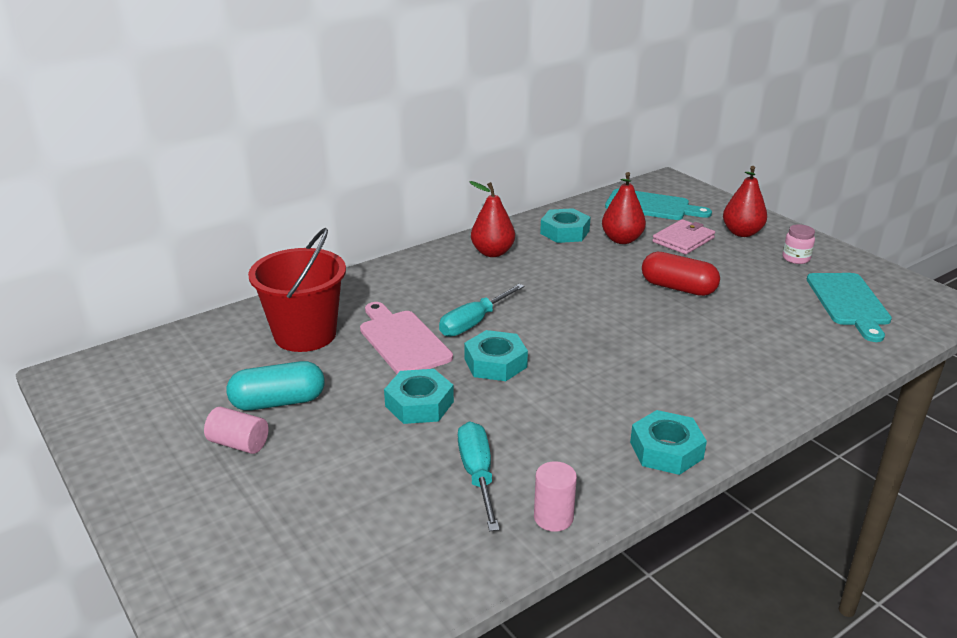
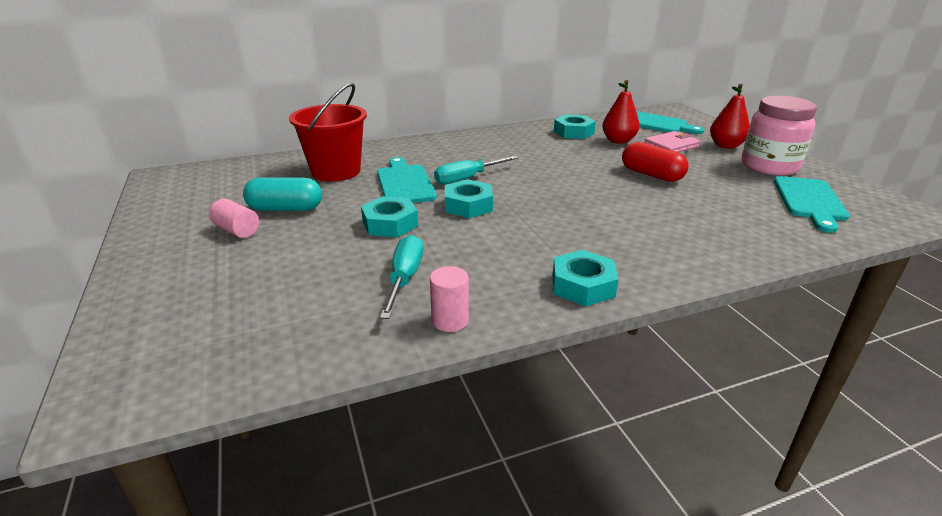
camera: 15 degrees right, 0 degrees up
(402, 340) = (404, 183): pink cutting board -> turquoise cutting board
(492, 252) = (509, 139): red pear -> none
(796, 258) = (769, 166): pink jar -> pink jar, size x2.25

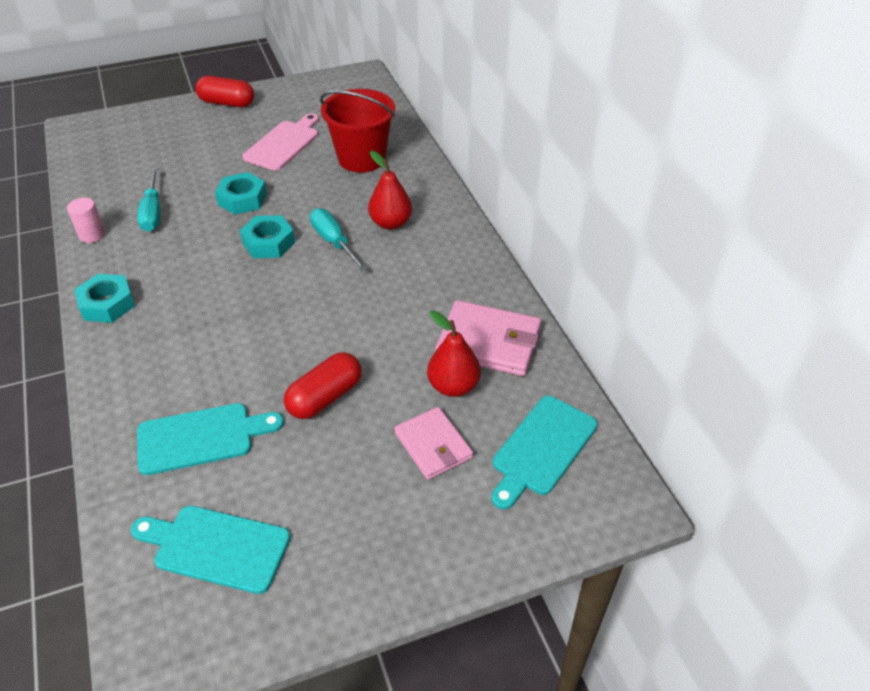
camera: 90 degrees right, 15 degrees up
(153, 252) = (227, 103): none -> red capsule
(237, 230) = (250, 129): pink cylinder -> none
(285, 209) = (283, 144): turquoise capsule -> pink cutting board
(404, 183) = (328, 201): turquoise cutting board -> turquoise cutting board (201, 437)
(404, 278) = (153, 212): turquoise screwdriver -> turquoise screwdriver turned 75 degrees clockwise
(573, 132) = (489, 342): turquoise nut -> pink wallet
(725, 146) = (432, 519): red pear -> red pear (390, 223)
(769, 166) = (340, 548): pink jar -> none

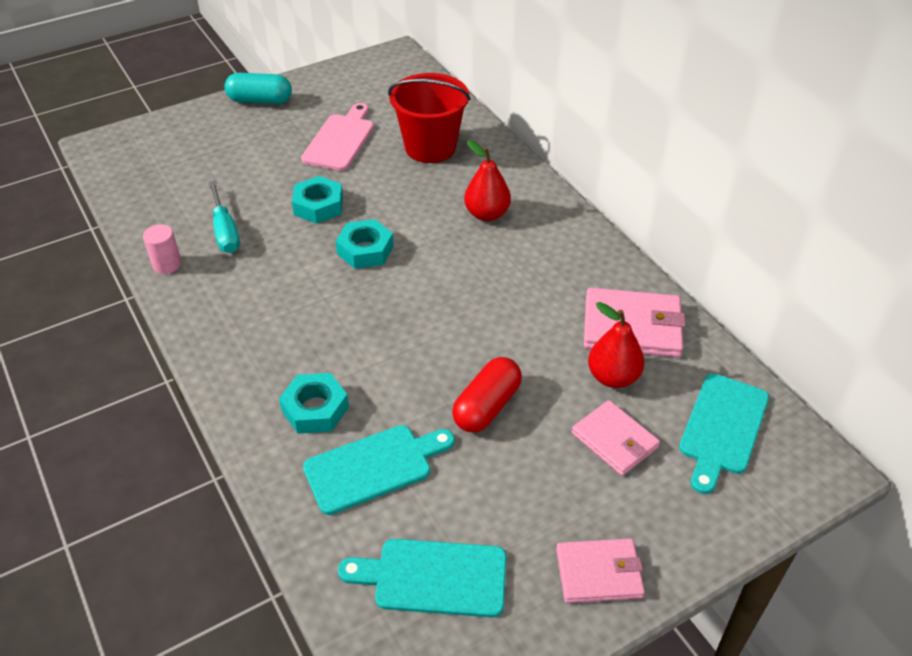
camera: 10 degrees left, 0 degrees up
(107, 304) = (214, 338): turquoise nut -> turquoise nut (315, 409)
(227, 103) = (260, 100): red capsule -> turquoise capsule
(334, 242) = (434, 241): turquoise screwdriver -> none
(372, 568) = (599, 573): none -> pink wallet

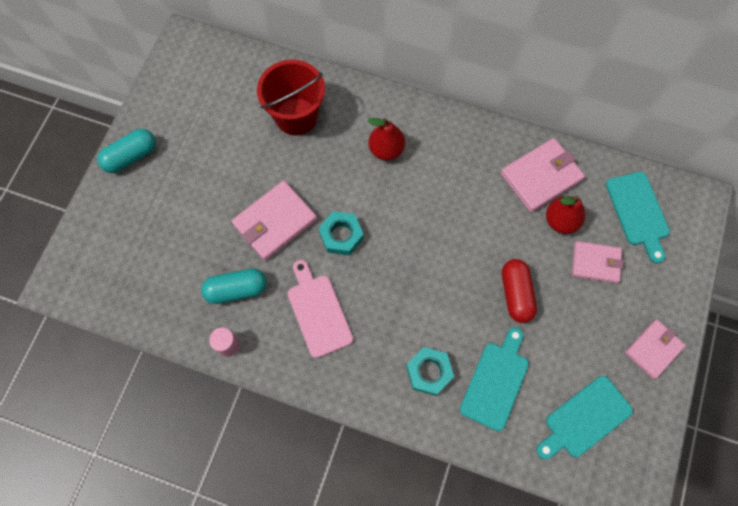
camera: 40 degrees left, 25 degrees up
(225, 231) = (236, 289): turquoise screwdriver -> turquoise capsule
(318, 206) = (275, 222): turquoise nut -> pink wallet
(340, 140) = (229, 153): pink cutting board -> pink cutting board (318, 312)

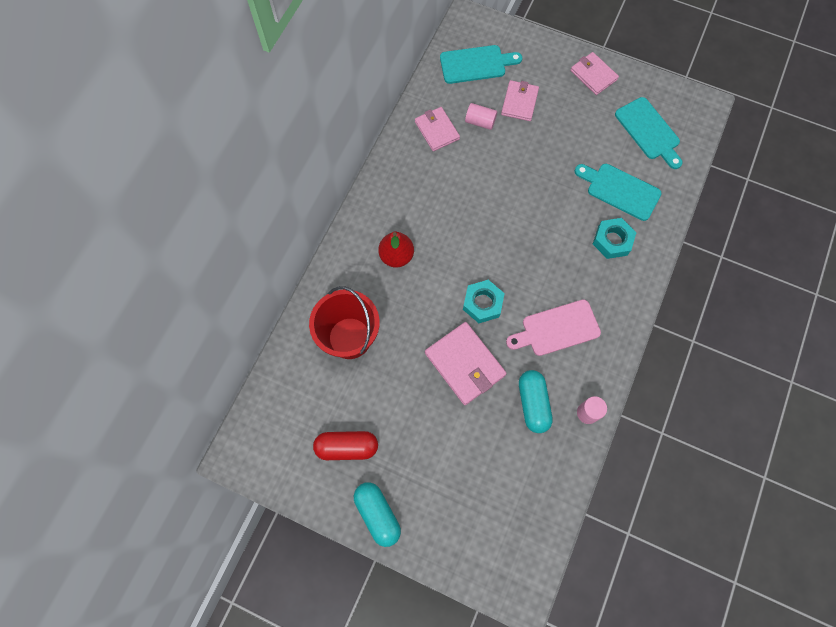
camera: 85 degrees left, 0 degrees up
(516, 294) = (545, 165): red capsule -> red capsule (347, 447)
(541, 177) = (437, 130): pink wallet -> pink wallet, size x0.67
(560, 221) = (480, 122): red pear -> pink cylinder

